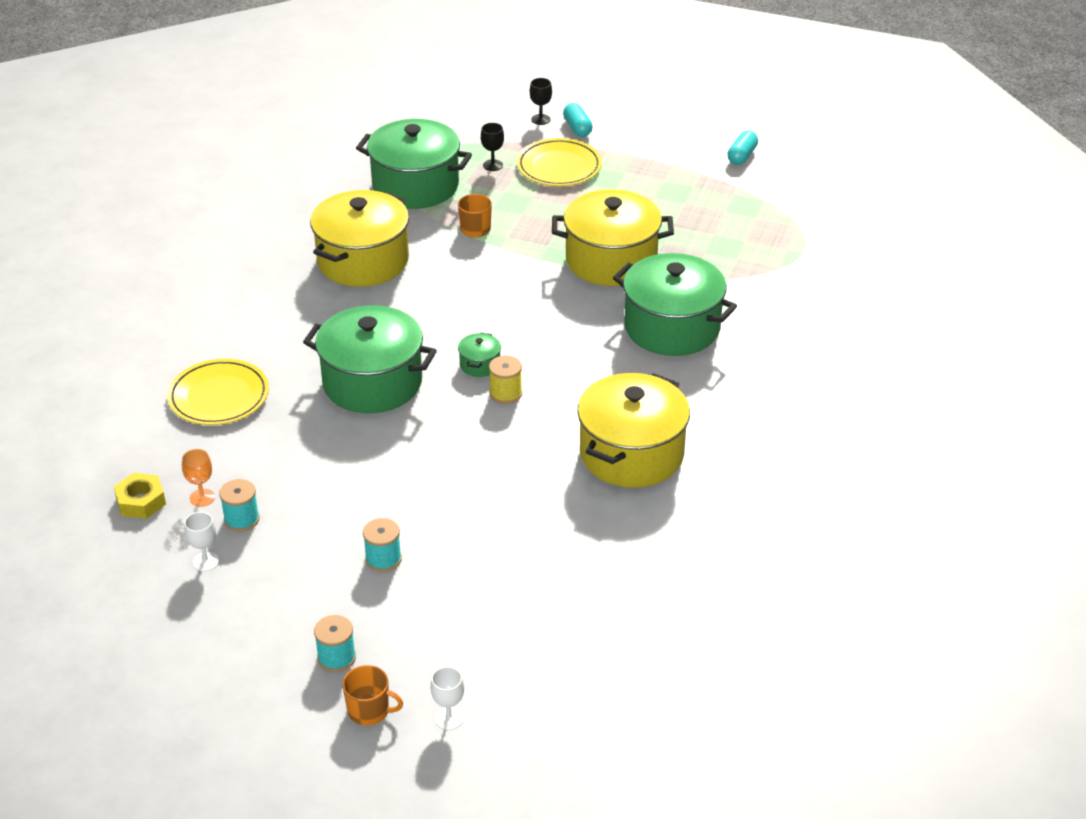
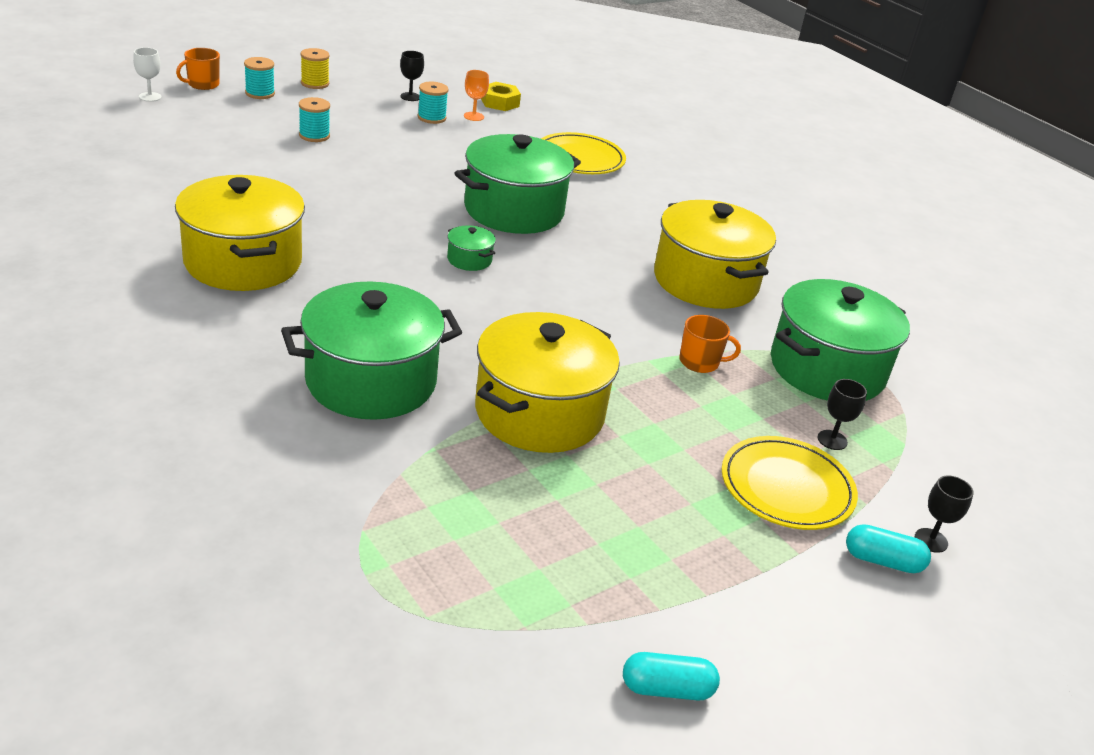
camera: 120 degrees right, 5 degrees down
(205, 561) = (410, 97): white goblet -> black goblet
(505, 393) = (412, 251): yellow spool -> yellow spool (315, 83)
(742, 156) = (667, 689): turquoise capsule -> turquoise capsule turned 60 degrees counterclockwise

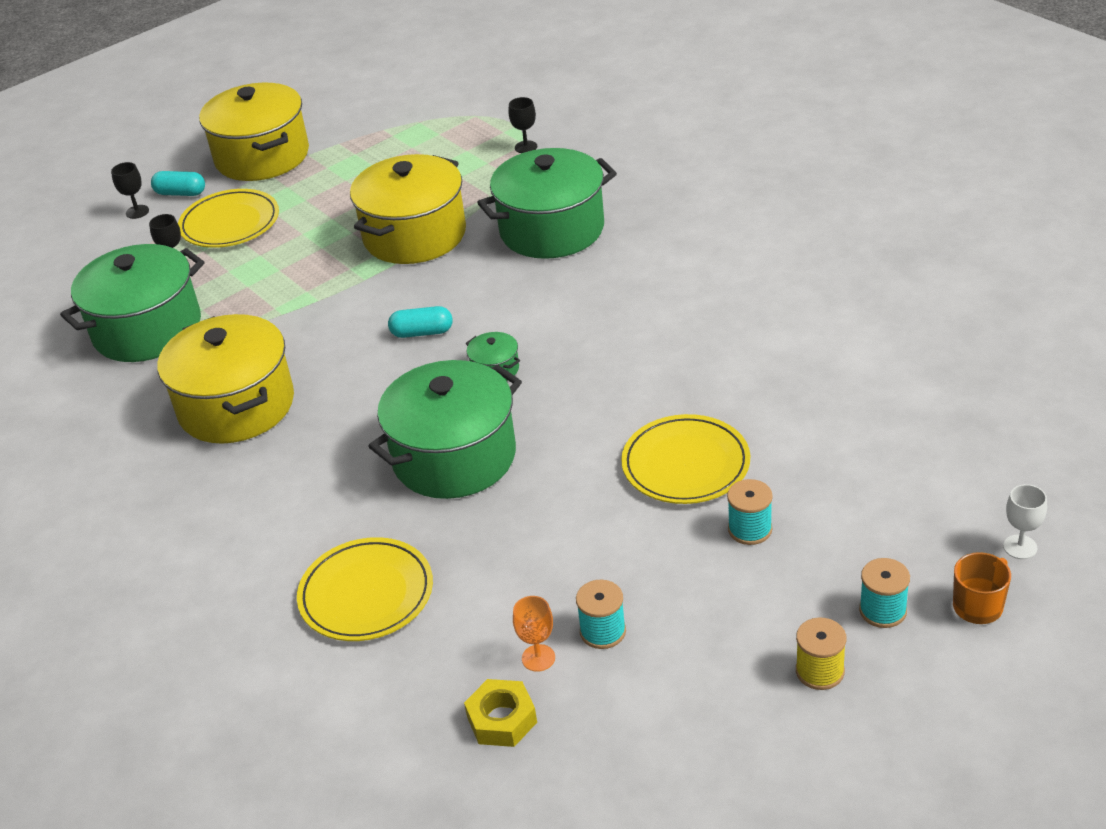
camera: 175 degrees left, 5 degrees up
(243, 262) = (714, 309): yellow pot -> yellow pot (262, 156)
(337, 172) = (685, 464): none -> yellow plate
(410, 97) = (654, 684): black goblet -> black goblet (526, 147)
(667, 689) = (341, 113): turquoise capsule -> turquoise capsule (422, 332)
(700, 362) = (269, 308): orange mug -> none

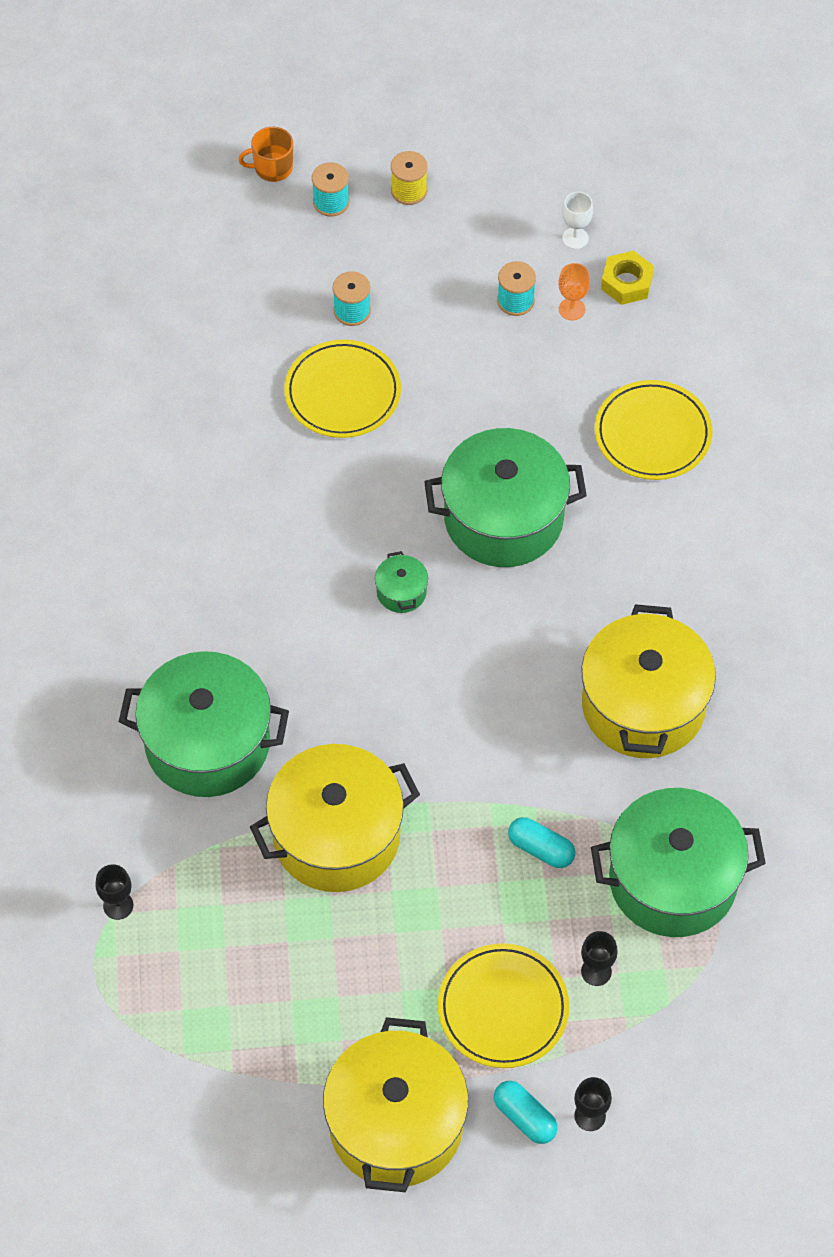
camera: 150 degrees left, 20 degrees up
(422, 332) = (428, 684): turquoise capsule -> turquoise capsule (540, 849)
(1020, 547) = (201, 186): white goblet -> white goblet (575, 238)

